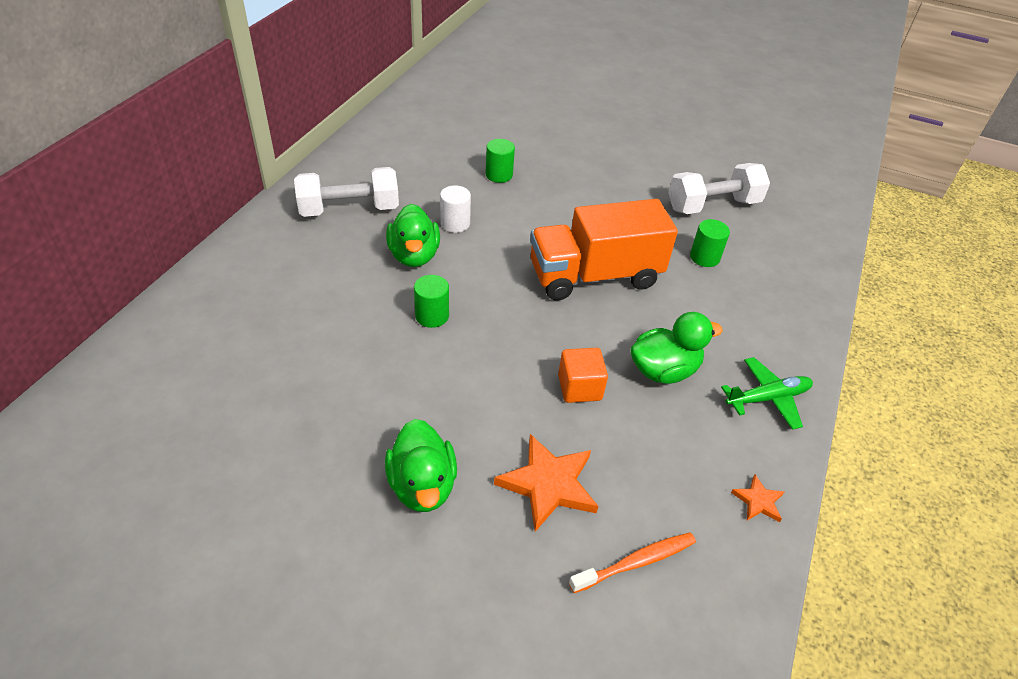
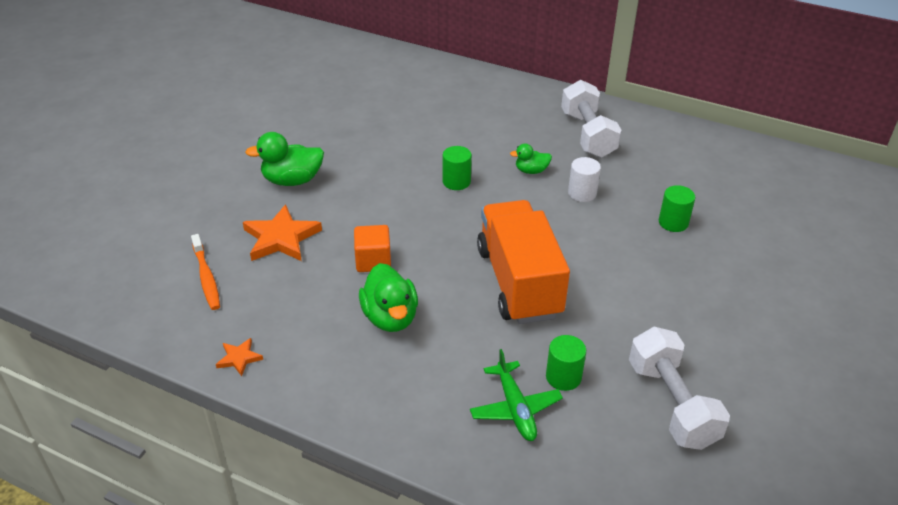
camera: 95 degrees right, 5 degrees down
(414, 255) = (531, 171): green duck -> green duck, size x0.57
(767, 398) = (350, 390): green plane -> green plane (515, 408)

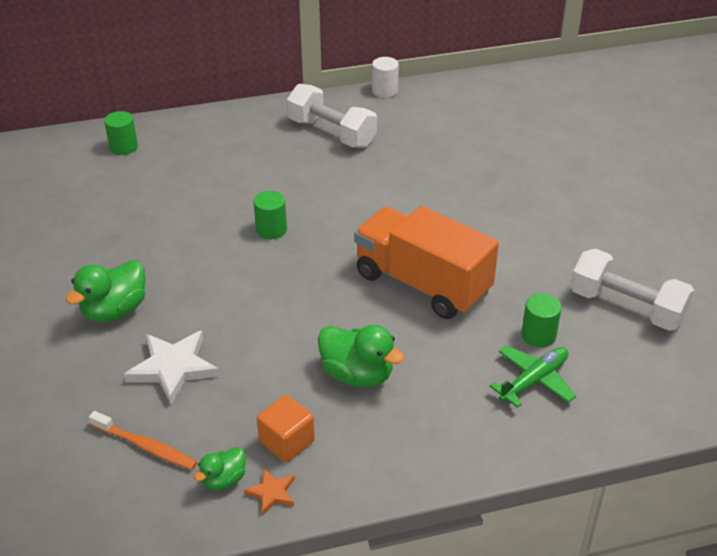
camera: 40 degrees left, 0 degrees up
(281, 238) = (173, 368): orange star -> white star
(373, 261) = (284, 337): orange cube -> orange cube (287, 441)
(515, 408) = (534, 380): green plane -> green plane turned 75 degrees counterclockwise
(531, 171) = (323, 187): green duck -> green duck (224, 480)
(582, 193) = (385, 185): white cylinder -> white cylinder (385, 91)
(673, 222) = (477, 172): green cylinder -> green cylinder (123, 147)

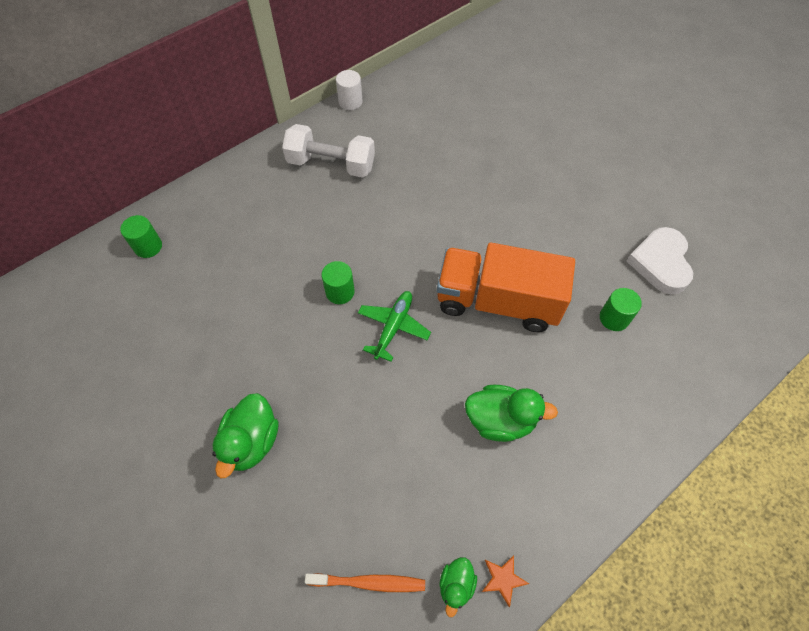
camera: 25 degrees left, 20 degrees up
(173, 368) = (342, 483): white star -> none
(287, 441) = (484, 518): orange cube -> none
(534, 380) = (635, 366): green plane -> green plane (393, 327)
(626, 307) = (660, 263): white dumbbell -> white heart

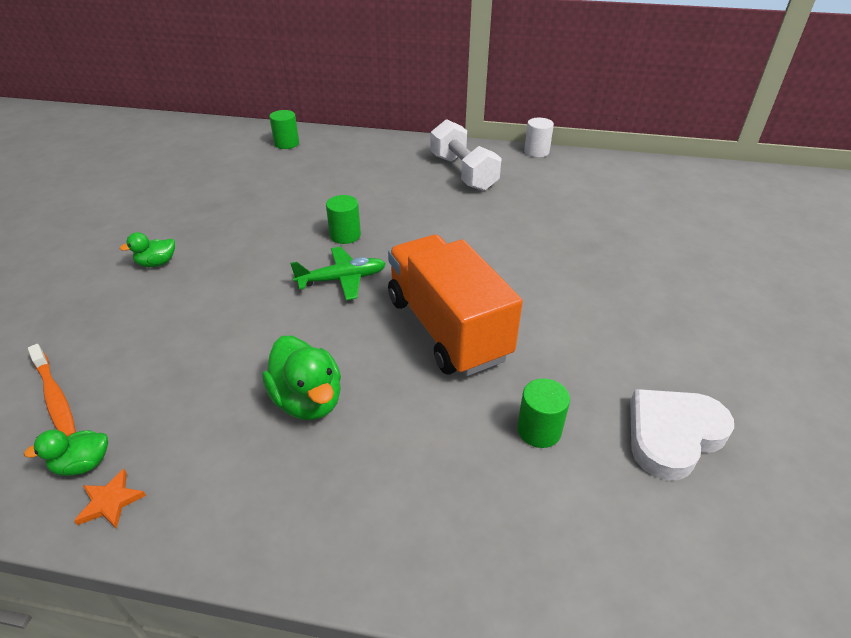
camera: 50 degrees right, 20 degrees down
(251, 442) = (157, 263): green duck -> green duck, size x0.57

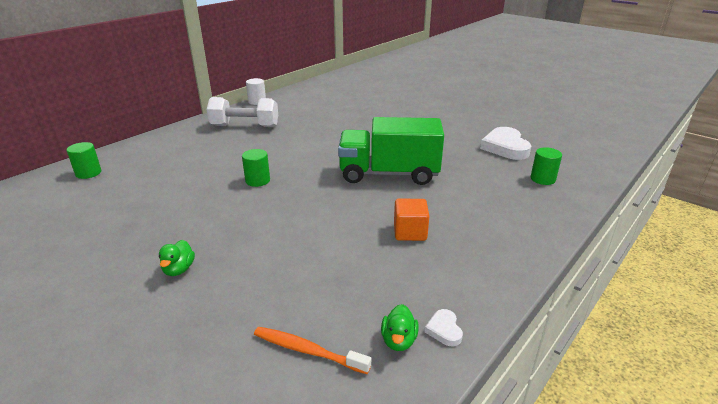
camera: 60 degrees left, 10 degrees down
(55, 397) = (307, 351): orange toothbrush -> orange toothbrush turned 150 degrees counterclockwise
(110, 502) = (444, 330): orange star -> white heart
(308, 400) = (410, 232): green duck -> orange cube
(342, 279) = (306, 193): green plane -> none
(447, 328) = (389, 174): orange truck -> green truck
(539, 430) = (482, 173): green cylinder -> green cylinder (542, 179)

